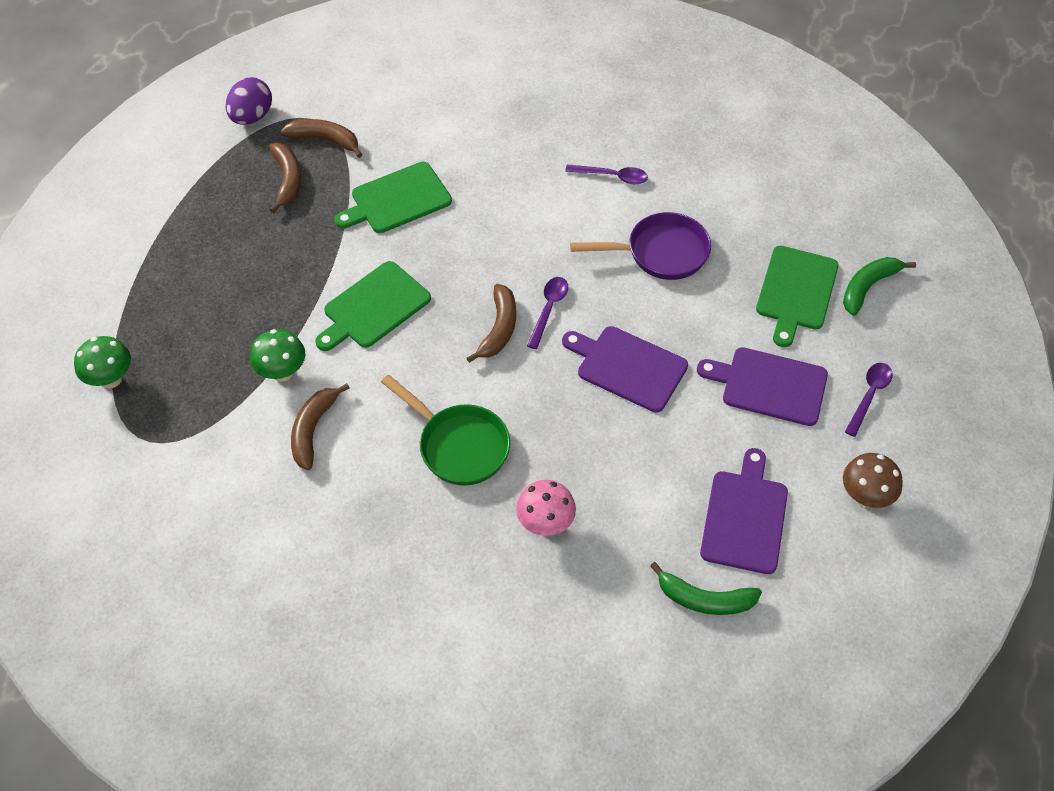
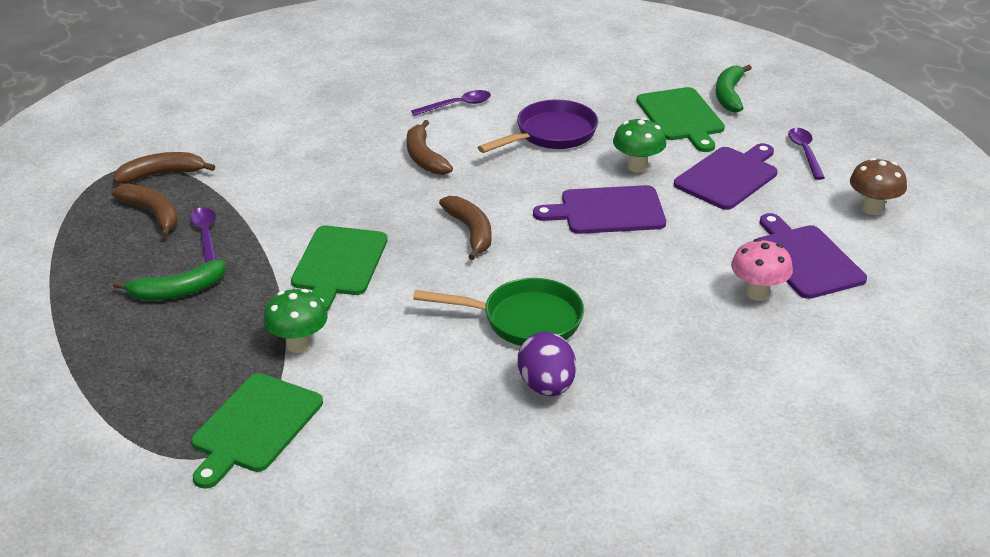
camera: 35 degrees left, 20 degrees down
(111, 379) = (114, 429): green mushroom -> green mushroom (637, 167)
(252, 117) = (66, 185): purple egg -> purple egg (546, 386)
(313, 430) = (375, 370): brown banana -> brown banana (424, 157)
(397, 200) = (280, 187): green cutting board -> green cutting board (255, 427)
(545, 523) = (658, 336): pink mushroom -> pink mushroom (757, 293)
(549, 309) = (499, 203): purple spoon -> purple spoon (206, 236)
(704, 599) = (837, 321): green banana -> green banana (177, 291)
(769, 386) = (728, 177): purple cutting board -> purple cutting board turned 150 degrees clockwise

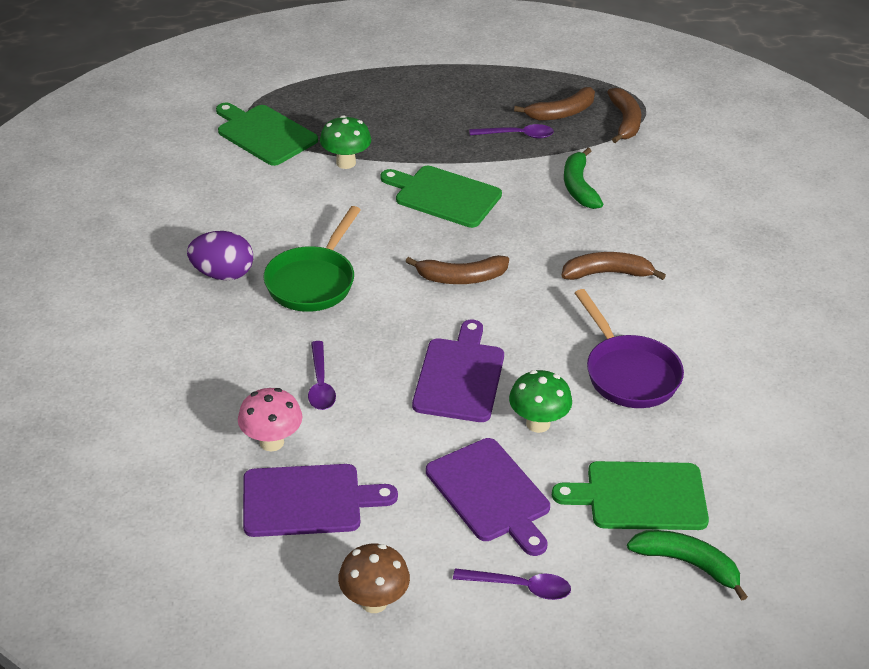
camera: 105 degrees right, 5 degrees up
(177, 291) = (444, 116): green banana -> green banana (579, 187)
(457, 105) = (712, 316): purple spoon -> purple spoon (320, 384)

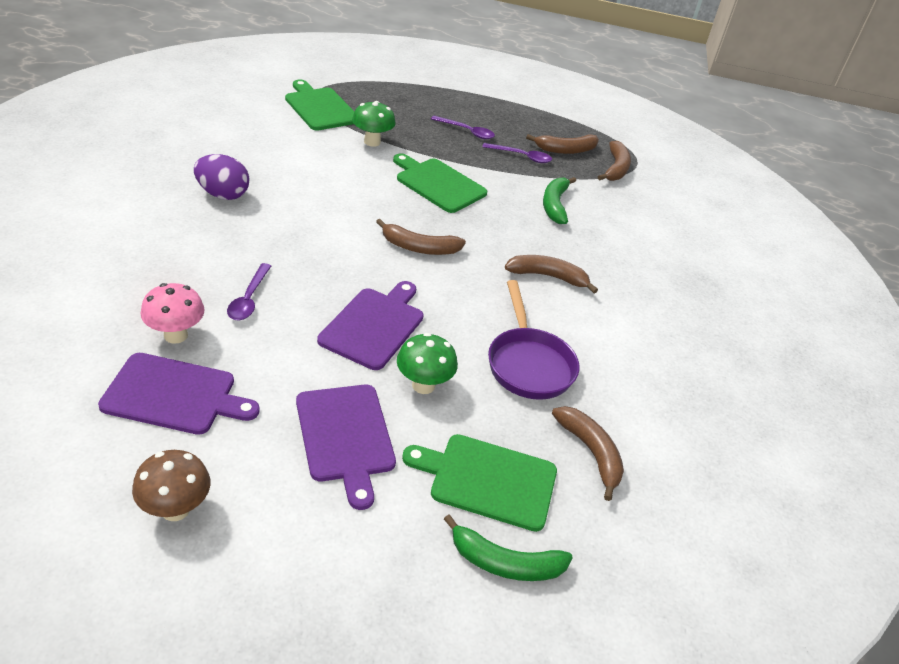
camera: 10 degrees right, 0 degrees up
(313, 281) = (293, 218): green pan -> none
(520, 587) = (325, 537): purple spoon -> purple spoon (467, 131)
(687, 564) = (505, 563): green banana -> green banana turned 150 degrees clockwise
(723, 444) = (591, 452): none -> brown banana

